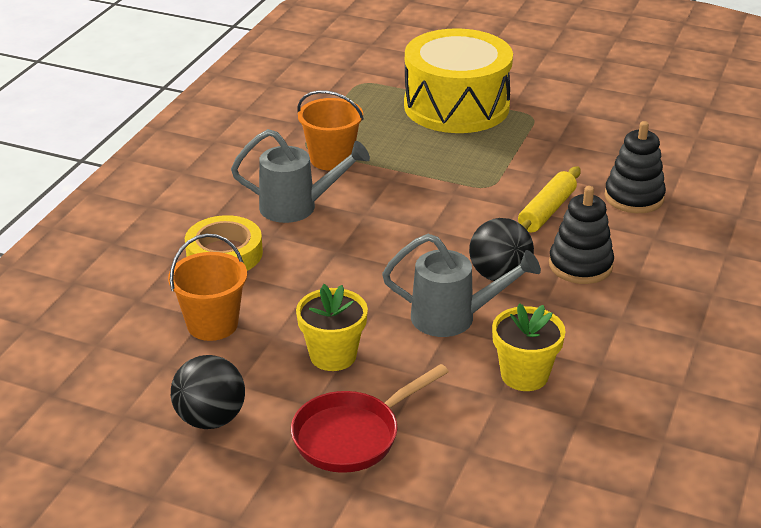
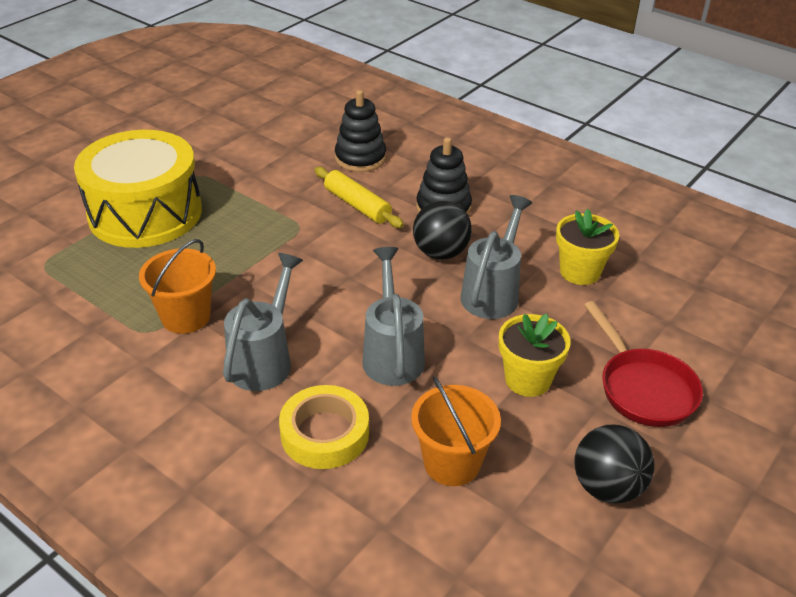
camera: 75 degrees left, 5 degrees up
(333, 271) = (392, 354): none -> grey watering can

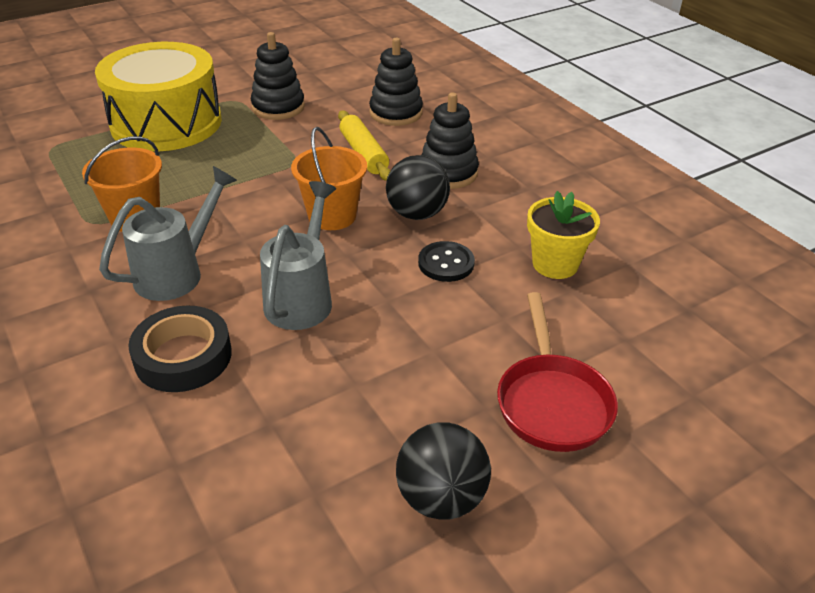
camera: 20 degrees right, 0 degrees up
(245, 174) = (278, 107): none -> black stacking toy
(325, 433) = (183, 356): yellow tape -> black tape
(452, 463) = (288, 421): orange bucket -> orange bucket (332, 216)
(493, 293) = (446, 263): grey watering can -> black button
(527, 380) = (426, 359): yellow flower pot -> none

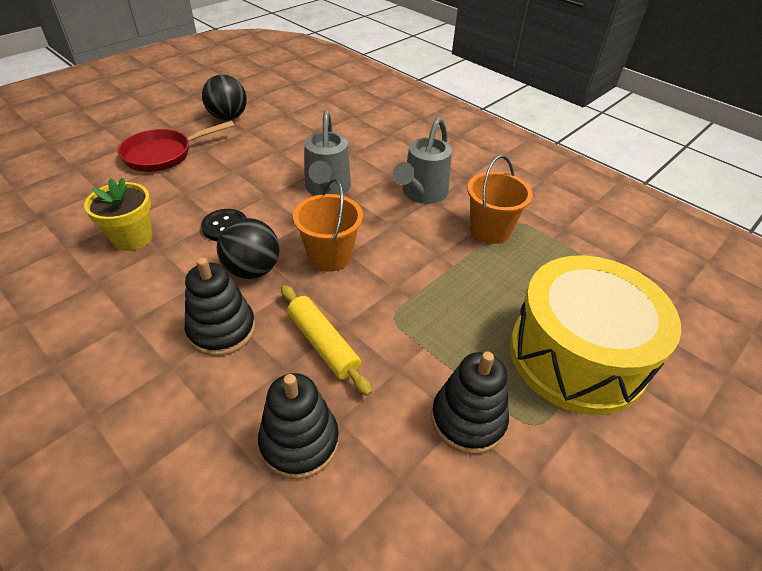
camera: 165 degrees right, 5 degrees up
(183, 356) = (381, 152): black tape -> none
(552, 402) = (163, 155): red pan -> red pan turned 105 degrees counterclockwise

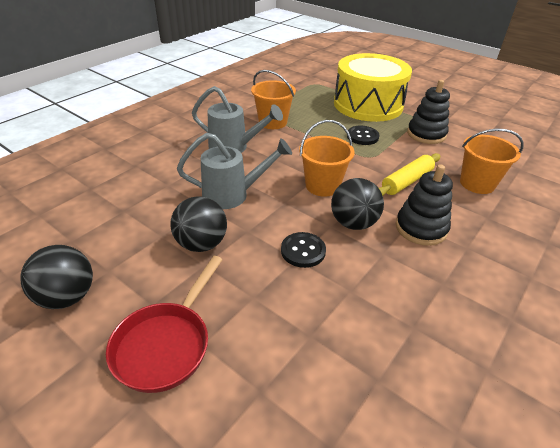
camera: 95 degrees left, 5 degrees down
(132, 238) = (341, 319): yellow flower pot -> none
(163, 155) = (166, 344): red pan -> red pan turned 60 degrees clockwise
(259, 170) = (201, 244): none -> black ball
(299, 442) = (477, 183): black stacking toy -> orange bucket
(454, 321) = (362, 136): none -> black button

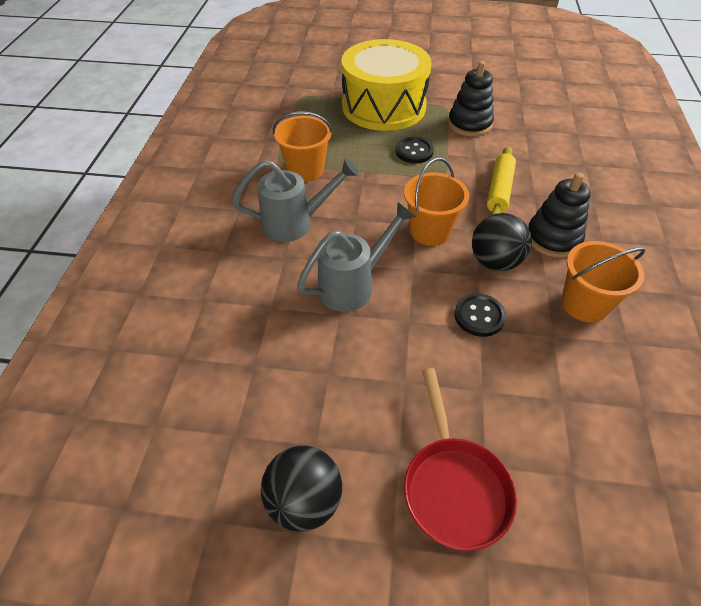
camera: 30 degrees left, 10 degrees up
(201, 244) = (379, 360): black ball -> none
(477, 183) = (557, 166): orange bucket -> orange bucket (584, 304)

